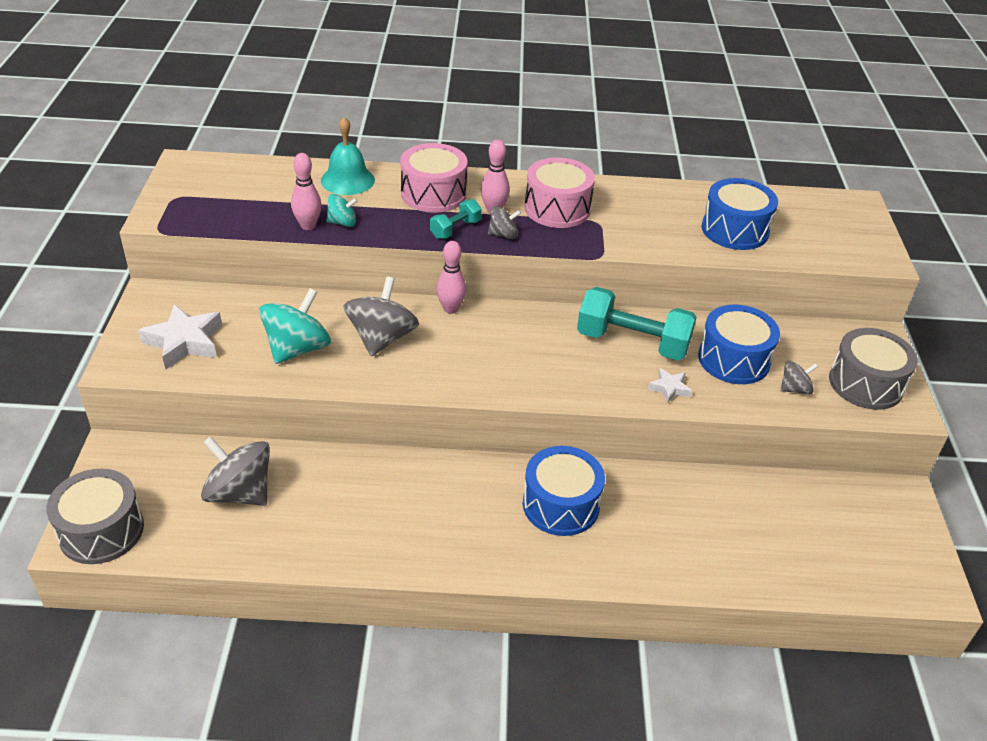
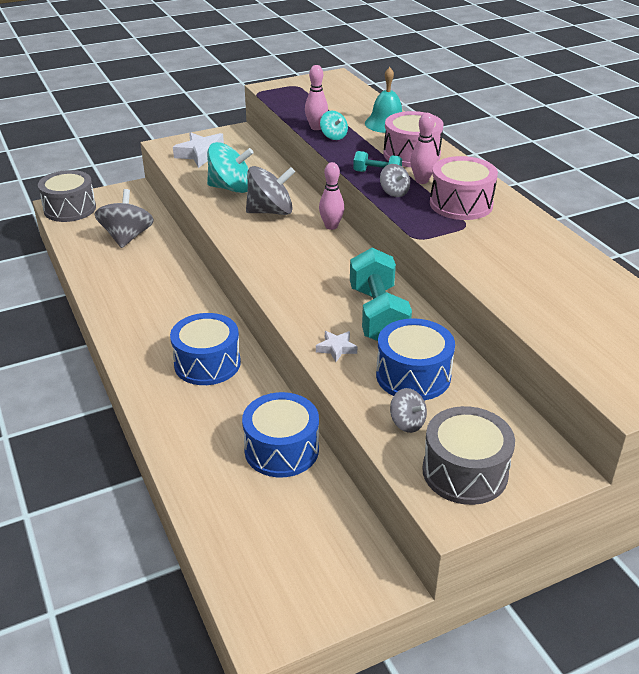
camera: 65 degrees right, 5 degrees down
(735, 230) = (551, 294): blue drum -> blue drum (281, 449)

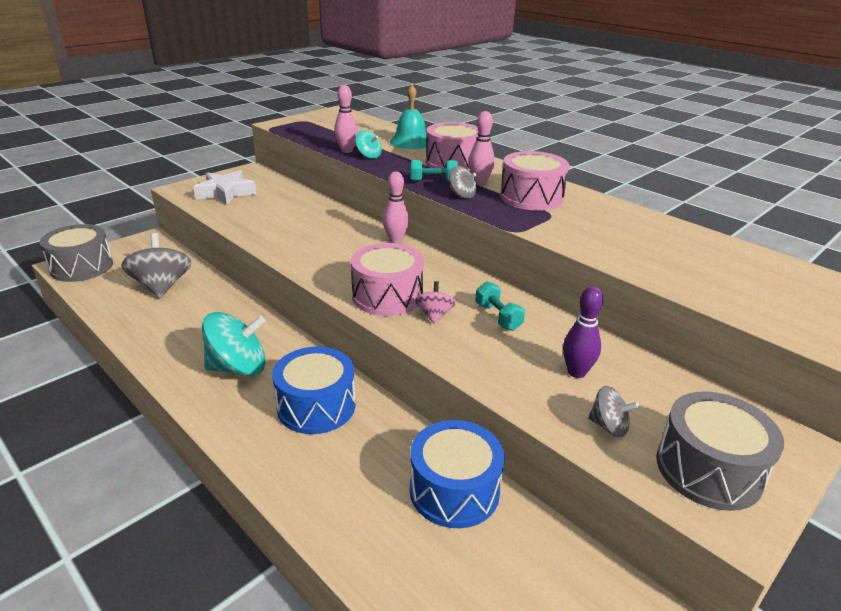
camera: 20 degrees left, 5 degrees down
(231, 188) = (271, 219): turquoise spinning top -> turquoise spinning top (238, 368)
(270, 211) = (325, 235): grey spinning top -> none
(292, 280) = (387, 296): none -> pink drum
(322, 304) = (434, 315): none -> pink spinning top
(336, 348) = (479, 359): white star -> none
(378, 315) = (498, 317): turquoise dumbbell -> turquoise dumbbell, size x0.50
(413, 376) = (576, 372): blue drum -> purple bowling pin

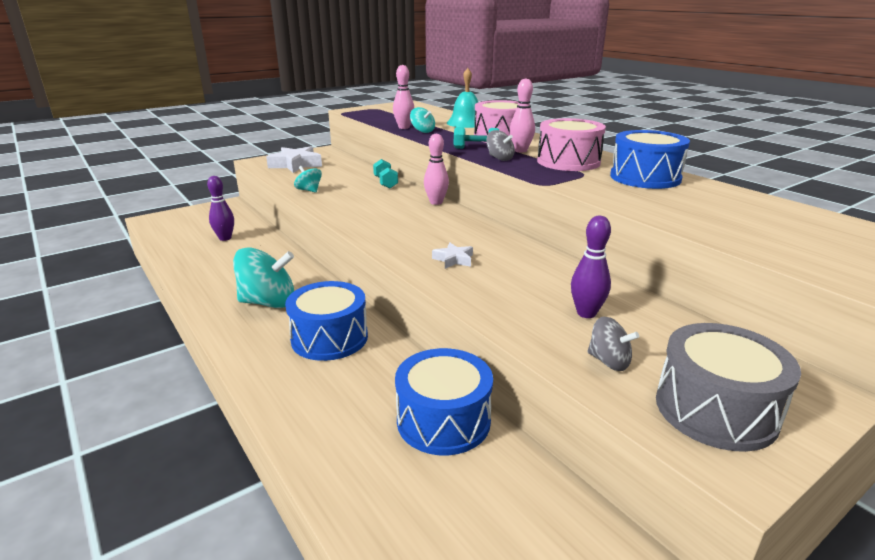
camera: 10 degrees right, 5 degrees down
(82, 267) = (164, 221): grey drum -> none
(162, 286) = (225, 238): grey spinning top -> purple bowling pin
(253, 230) = (309, 190): none -> turquoise spinning top
(387, 296) = (413, 243): pink drum -> none
(434, 315) = (453, 259): pink spinning top -> white star
(498, 317) = (517, 264): turquoise dumbbell -> turquoise dumbbell (385, 183)
(610, 217) = (645, 177): none -> blue drum

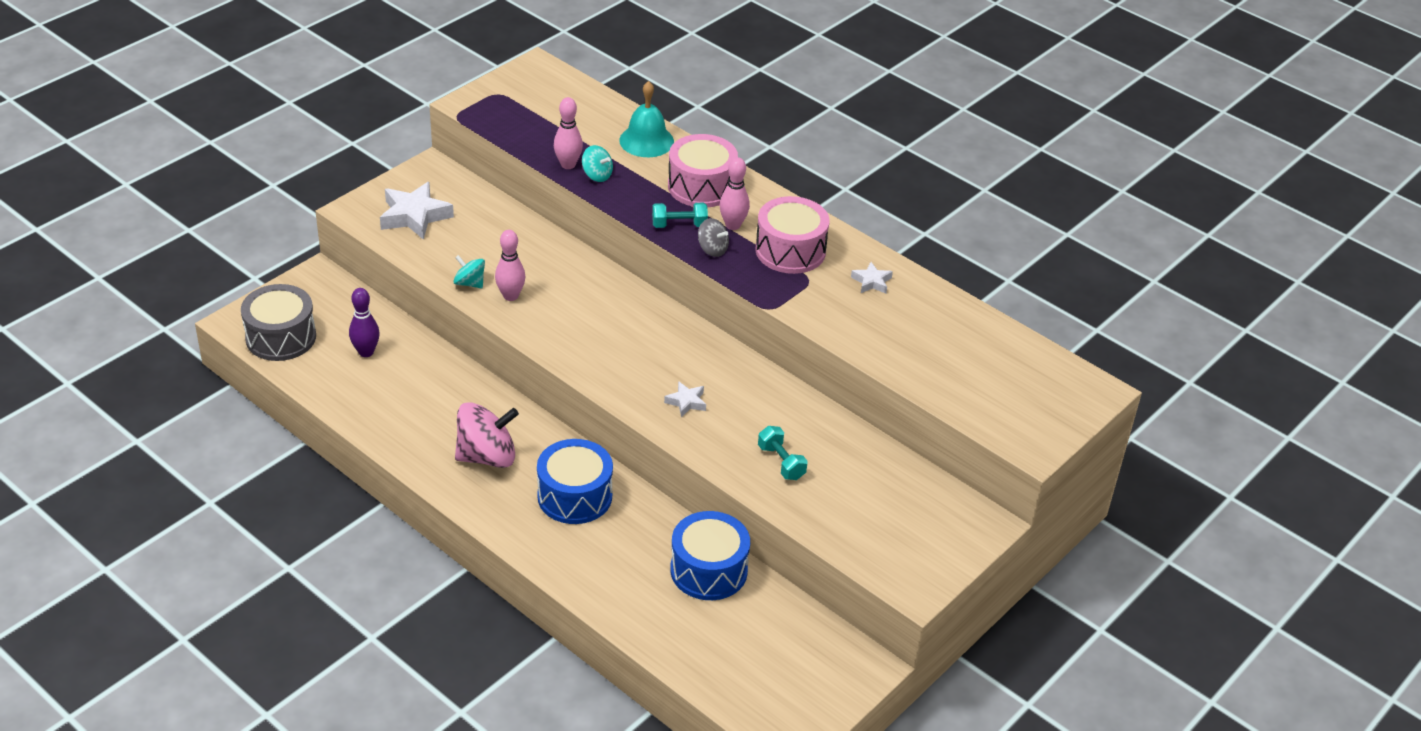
camera: 15 degrees left, 15 degrees up
(268, 302) = (487, 456): turquoise spinning top -> pink spinning top
(385, 183) = (559, 254): turquoise dumbbell -> turquoise dumbbell (781, 462)
(436, 202) = (637, 295): pink bowling pin -> pink bowling pin (510, 296)
(586, 313) = (818, 463): purple bowling pin -> none
(609, 361) = (838, 514): grey spinning top -> none
(645, 177) = (871, 282): blue drum -> white star
(715, 409) = (910, 548): grey drum -> grey drum (281, 337)

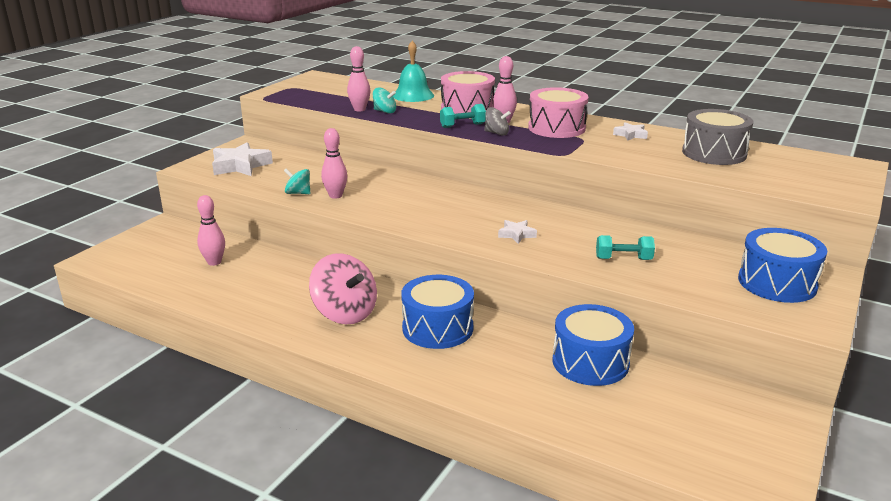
camera: 10 degrees left, 15 degrees down
(281, 337) = (135, 263): grey drum -> grey drum (714, 153)
(366, 352) = (214, 262): purple bowling pin -> pink bowling pin
(487, 456) = (345, 313): pink spinning top -> pink spinning top turned 75 degrees clockwise
(781, 462) = (623, 259): turquoise dumbbell -> turquoise dumbbell turned 45 degrees counterclockwise
(920, 528) = (777, 283): none -> blue drum

